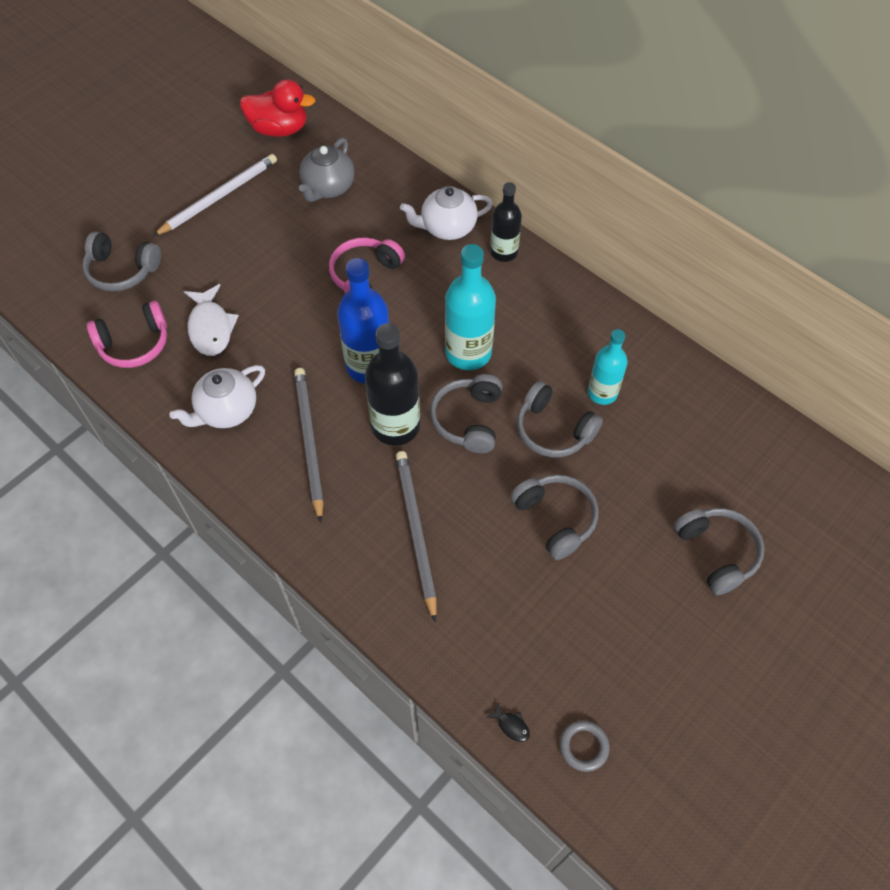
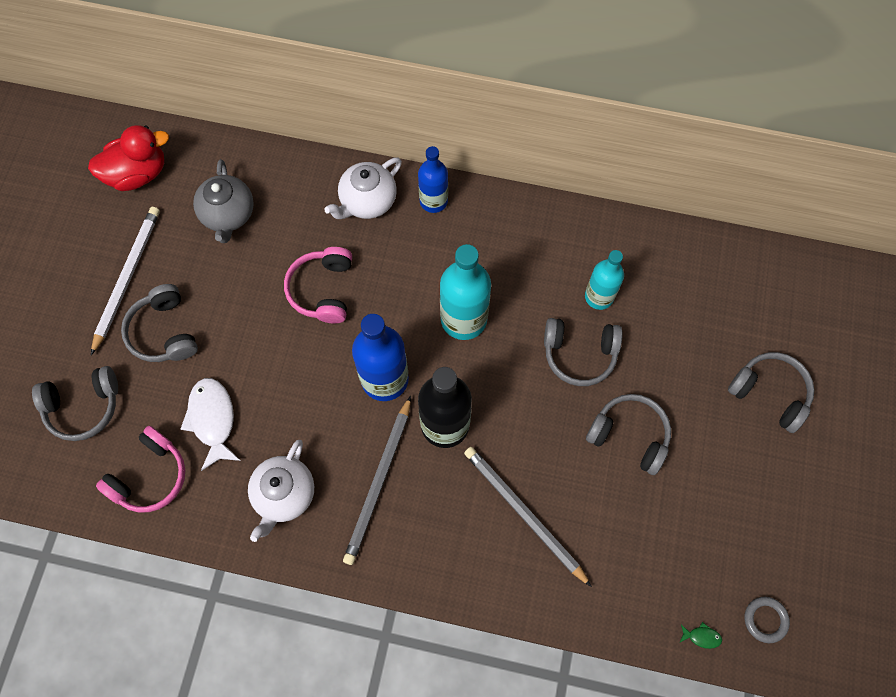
camera: 30 degrees left, 10 degrees up
(210, 327) = (212, 420): white fish -> white fish turned 150 degrees counterclockwise
(309, 441) = (379, 482): grey pencil -> grey pencil turned 120 degrees counterclockwise
(468, 420) = (503, 384): grey headphones -> grey headphones (164, 332)
(504, 252) = (433, 201): black bottle -> blue bottle
(511, 725) = (701, 636): black fish -> green fish

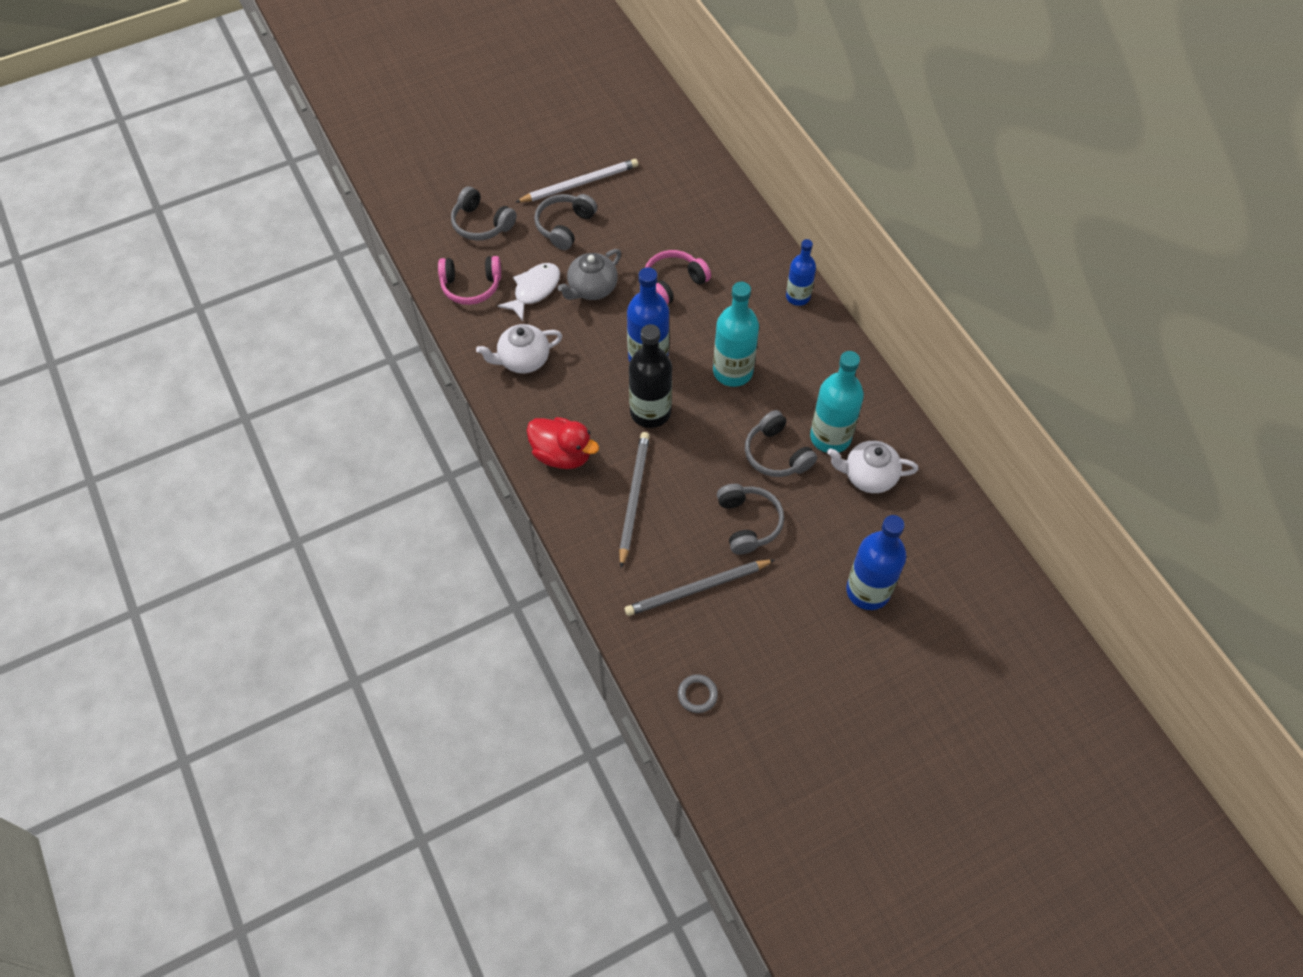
camera: 50 degrees right, 10 degrees down
(138, 174) = (650, 138): red duck -> red duck (562, 454)
(228, 215) = (672, 200): grey teapot -> grey teapot (591, 288)
(367, 201) = (758, 262): white teapot -> white teapot (868, 476)
(379, 482) = (578, 403): grey pencil -> grey pencil (697, 589)
(599, 296) = (830, 437): turquoise bottle -> turquoise bottle, size x1.57
(701, 636) = (648, 661): green fish -> none
(770, 393) = (868, 591): grey headphones -> blue bottle

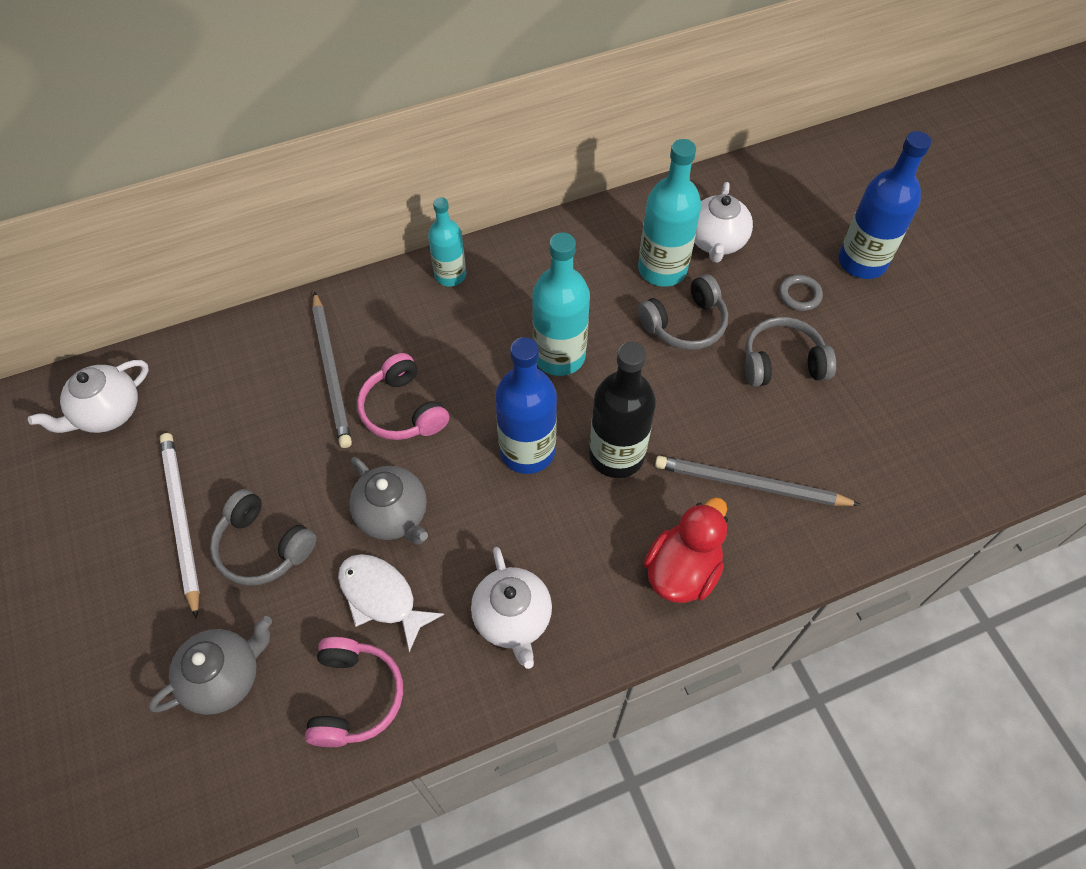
camera: 85 degrees left, 0 degrees up
(481, 223) = (224, 677): grey headphones -> grey teapot
(652, 132) = (107, 413): none -> white teapot
(697, 589) = (876, 424): grey pencil -> grey pencil (331, 372)
(697, 695) = (1014, 436): grey ring -> grey ring (799, 295)
(798, 297) = (450, 275): blue bottle -> turquoise bottle

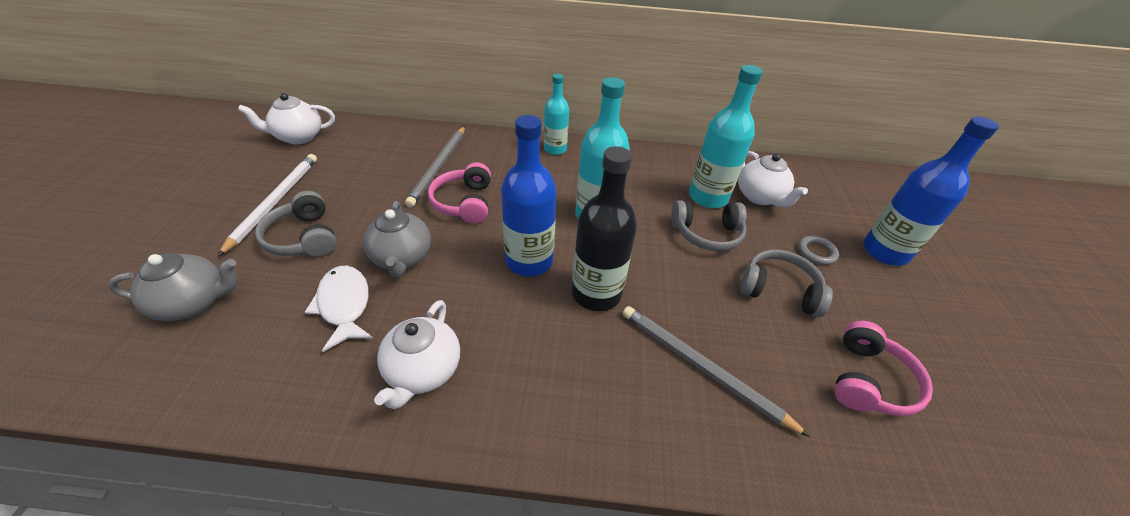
camera: 25 degrees right, 15 degrees down
(355, 696) = (257, 364): pink headphones -> pink headphones (868, 380)
(682, 570) = (595, 408): red duck -> none
(716, 242) = (760, 197): white teapot -> white teapot turned 60 degrees counterclockwise

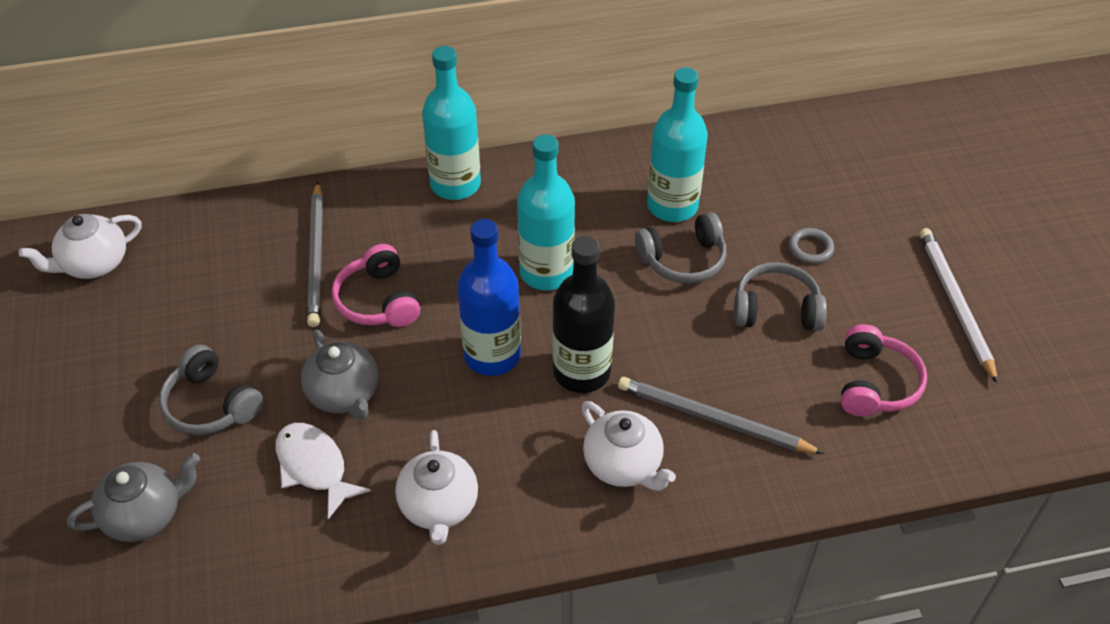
camera: 15 degrees left, 5 degrees up
(275, 202) = (139, 369): white pencil -> white pencil (955, 303)
(555, 149) = (455, 184): turquoise bottle -> turquoise bottle, size x1.57
(760, 197) = (734, 187): white teapot -> white teapot (623, 465)
(884, 252) = (885, 225): blue bottle -> none

